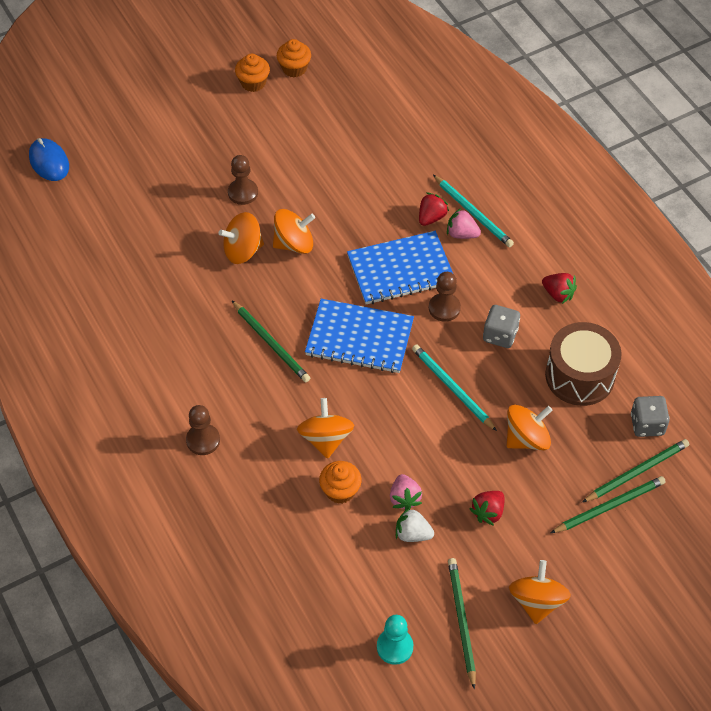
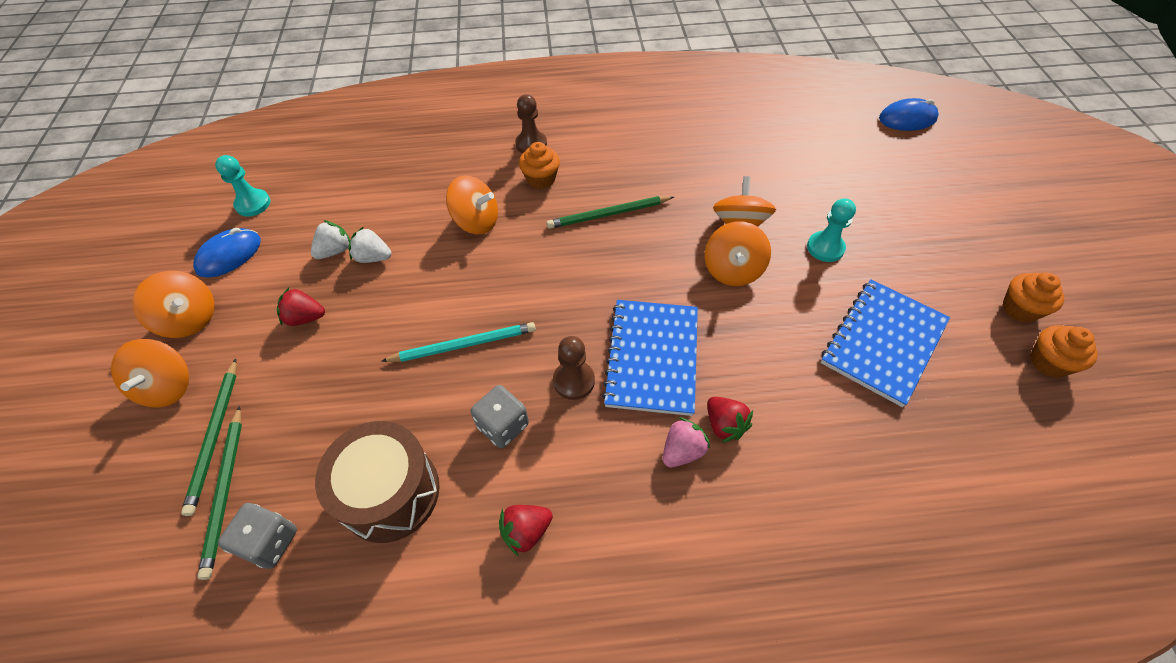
camera: 115 degrees right, 0 degrees up
(243, 193) = (825, 248): brown pawn -> turquoise pawn
(340, 490) = (417, 215): orange cupcake -> orange cupcake (541, 179)
(359, 338) = (576, 285): blue notebook -> blue notebook (883, 342)
(404, 498) = (373, 257): pink strawberry -> white strawberry
(461, 621) = (229, 255): green pencil -> blue mouse
(473, 213) = (714, 482): turquoise pencil -> none
(488, 512) = (305, 318): red strawberry -> red strawberry turned 60 degrees counterclockwise
(526, 438) = (354, 390): orange spinning top -> orange spinning top (168, 387)

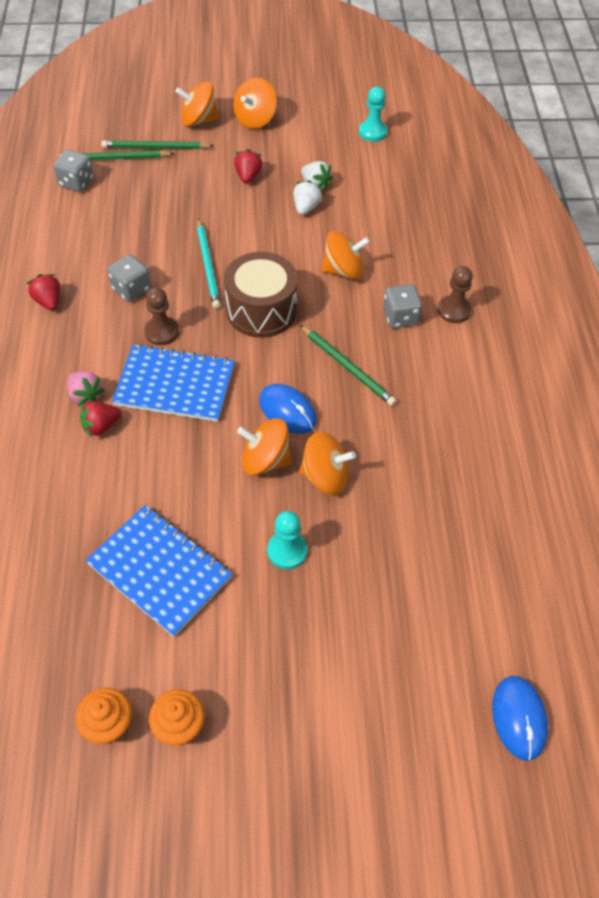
camera: 90 degrees right, 0 degrees up
(229, 255) = (316, 128): blue mouse -> blue mouse (287, 411)
(390, 492) = (94, 233): brown drum -> brown drum (261, 310)
(476, 221) = (344, 270): orange spinning top -> orange spinning top turned 120 degrees counterclockwise
(541, 179) = (400, 317): orange cupcake -> grey dice
(608, 214) = (348, 367): green pencil -> green pencil turned 150 degrees clockwise

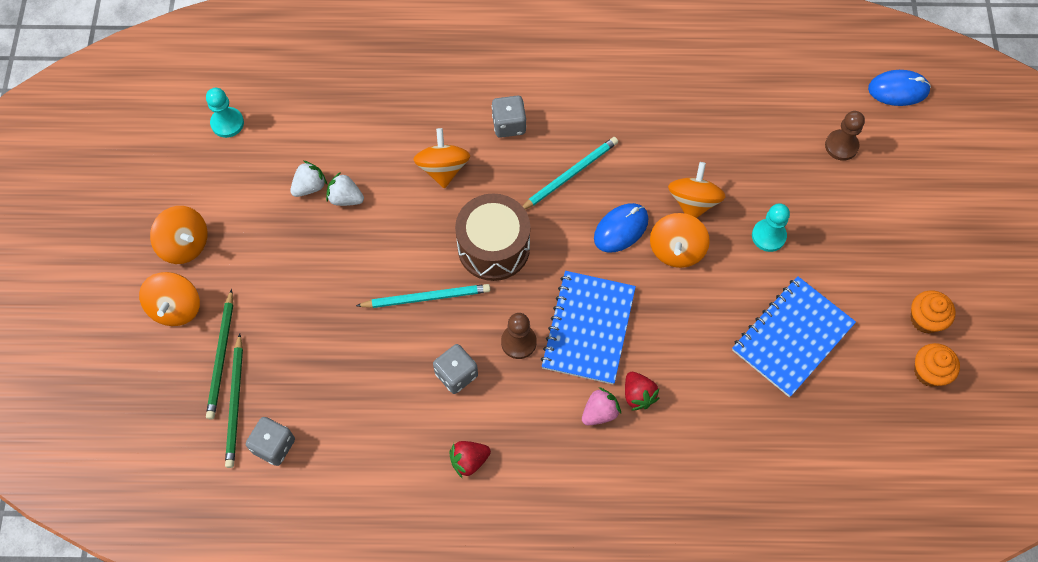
camera: 85 degrees left, 10 degrees up
(248, 176) = (287, 255): red strawberry -> none
(348, 367) = (570, 175): green pencil -> turquoise pencil
(454, 310) = (503, 79): brown pawn -> brown pawn (841, 146)

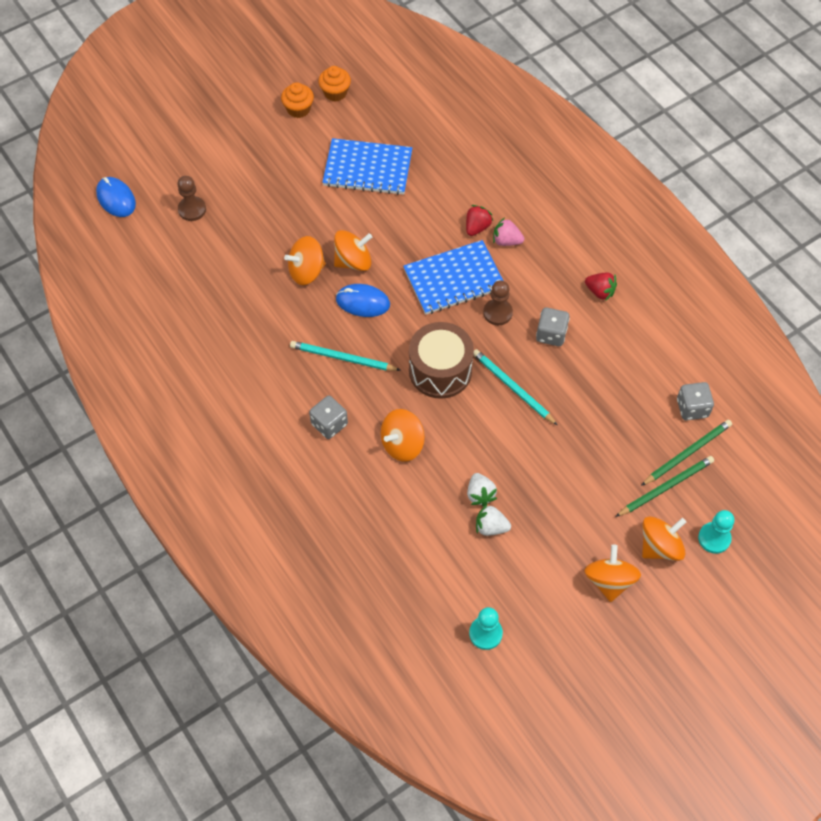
camera: 125 degrees left, 5 degrees down
(768, 236) = (300, 216): turquoise pawn -> turquoise pawn (714, 538)

